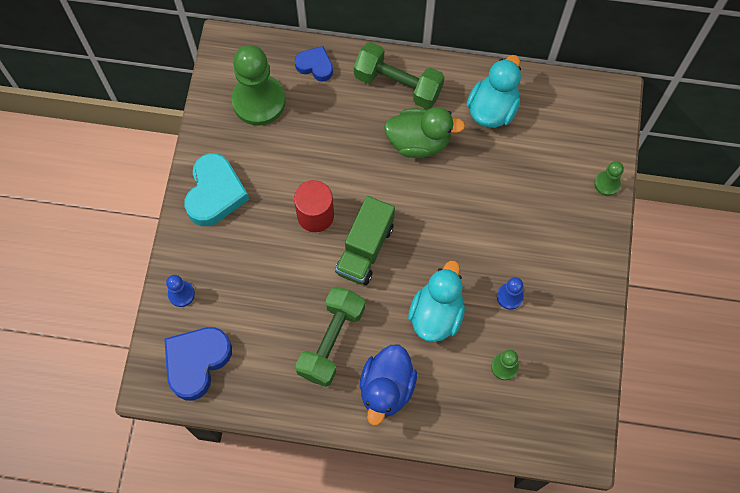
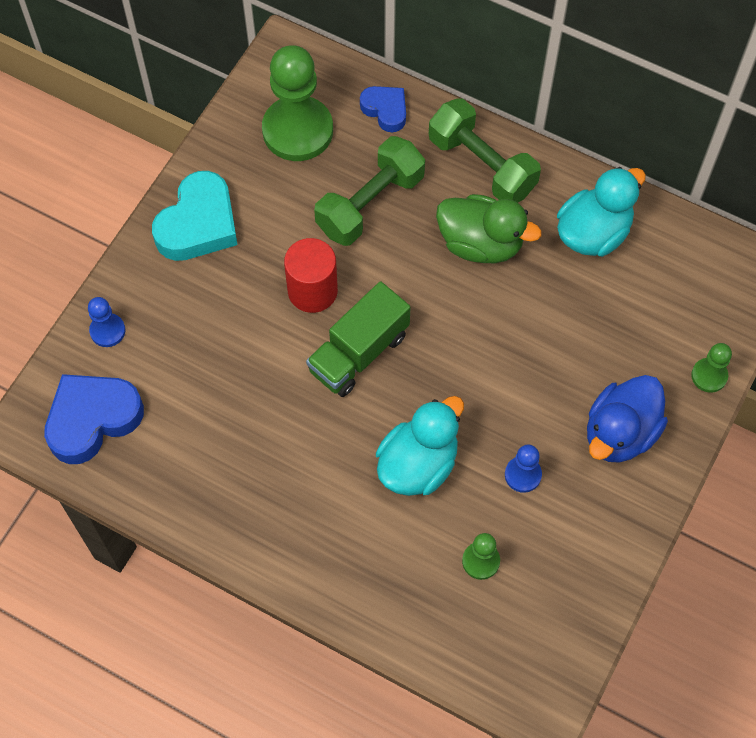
camera: 20 degrees right, 5 degrees down
(331, 341) = (270, 451): green dumbbell -> green dumbbell (370, 204)
(386, 388) = (316, 534): blue duck -> blue duck (620, 433)

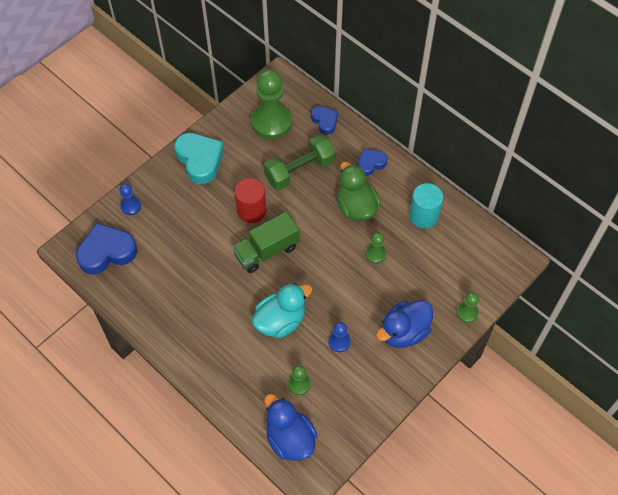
camera: 15 degrees right, 5 degrees down
(198, 224) = (200, 160): turquoise heart -> turquoise heart turned 75 degrees counterclockwise
(481, 243) = (356, 207): green duck -> green duck turned 150 degrees counterclockwise
(482, 165) = (370, 164): green dumbbell -> blue heart
(493, 654) = (290, 438): none -> blue duck
(536, 315) = (375, 254): none -> green pawn
(593, 233) = (423, 216): turquoise duck -> turquoise cylinder

